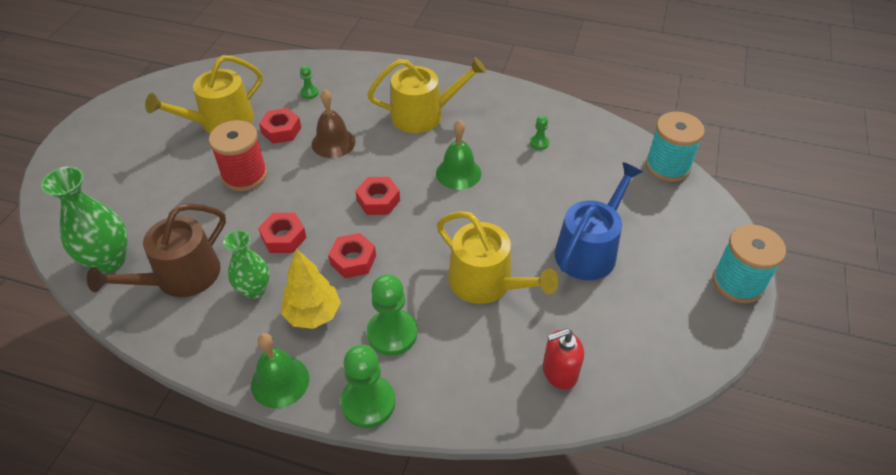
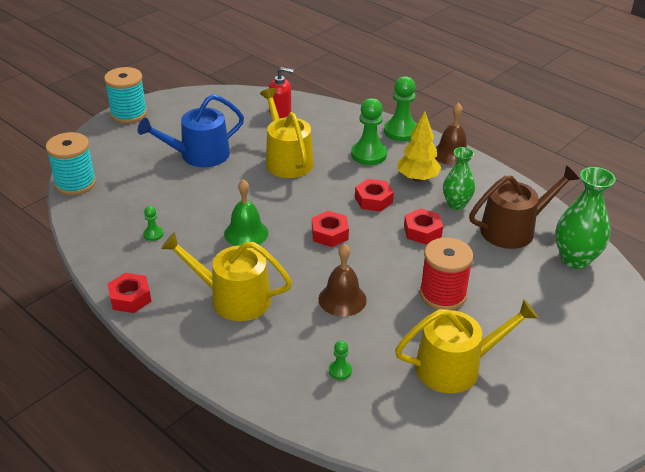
camera: 155 degrees left, 10 degrees down
(280, 381) = (451, 154): green bell -> brown bell
(281, 130) = (390, 331): red nut -> red nut (130, 298)

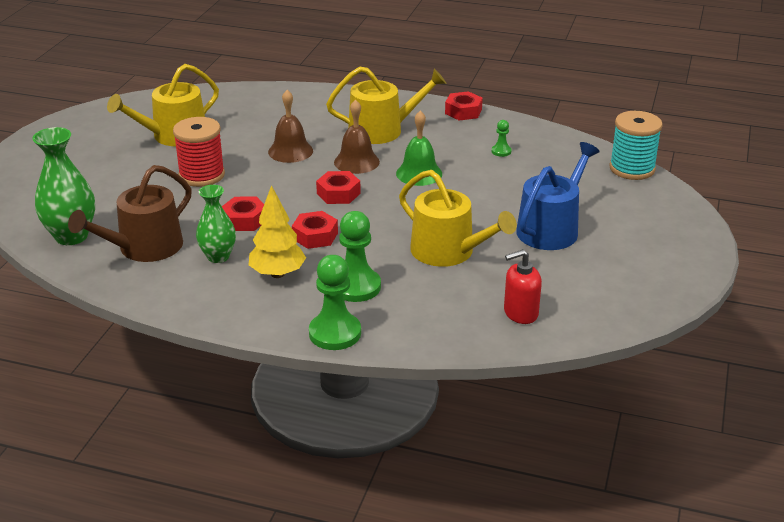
camera: 155 degrees right, 5 degrees down
(128, 114) = (698, 252): turquoise spool -> none
(340, 370) = (263, 114): green pawn -> none
(451, 154) = (248, 319): brown bell -> brown bell (356, 162)

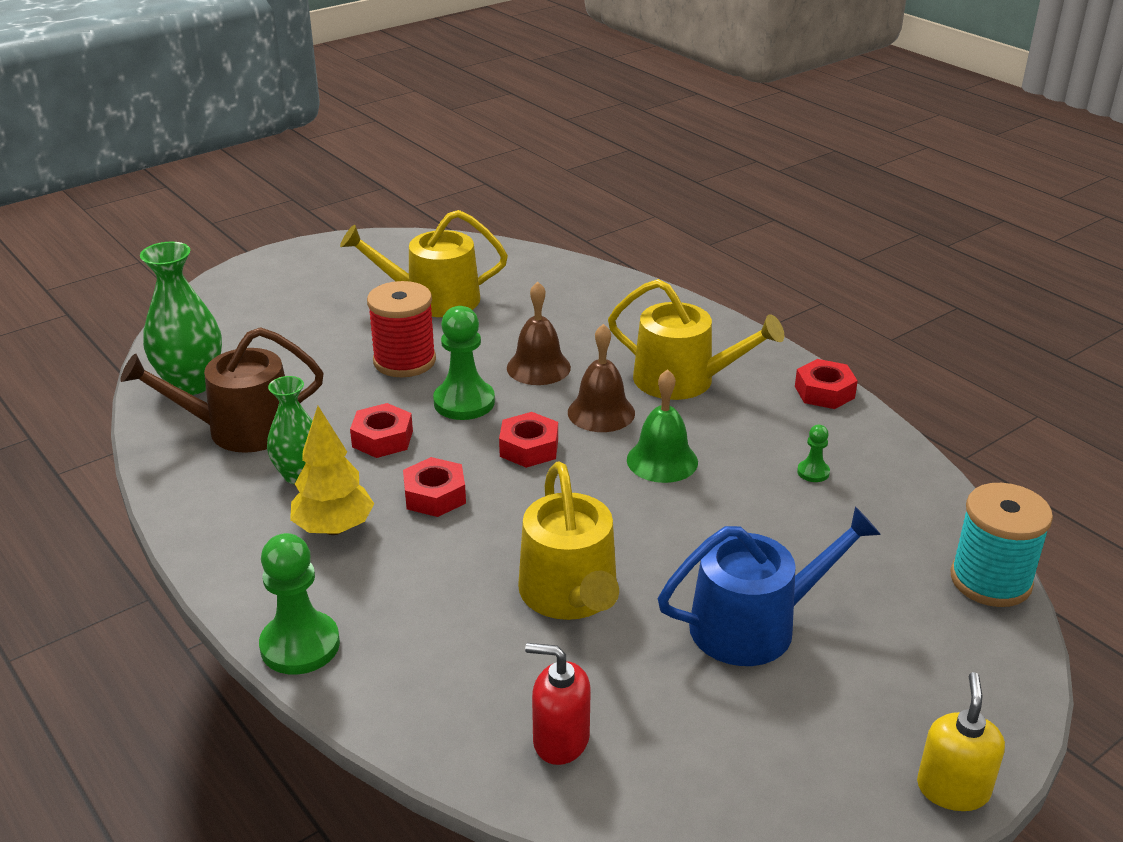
camera: 35 degrees right, 0 degrees up
(356, 287) = (399, 591): green pawn -> green pawn (464, 402)
(703, 256) = (952, 789): none -> yellow soap dispenser

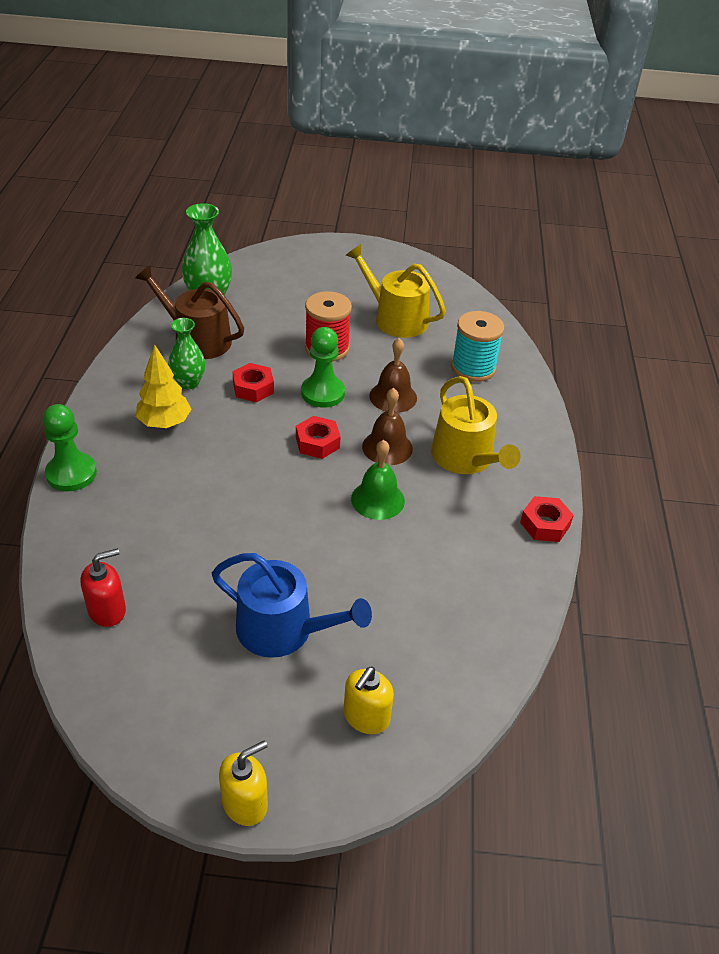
camera: 40 degrees right, 10 degrees up
(435, 495) = (233, 438): red nut -> none
(560, 740) = (107, 610): red soap dispenser -> red soap dispenser turned 90 degrees clockwise
(571, 595) = (219, 540): yellow watering can -> none
(813, 472) = (455, 569): green pawn -> none
(930, 638) = (366, 717): none -> yellow soap dispenser
(990, 581) = (458, 716): turquoise spool -> turquoise spool (473, 368)

